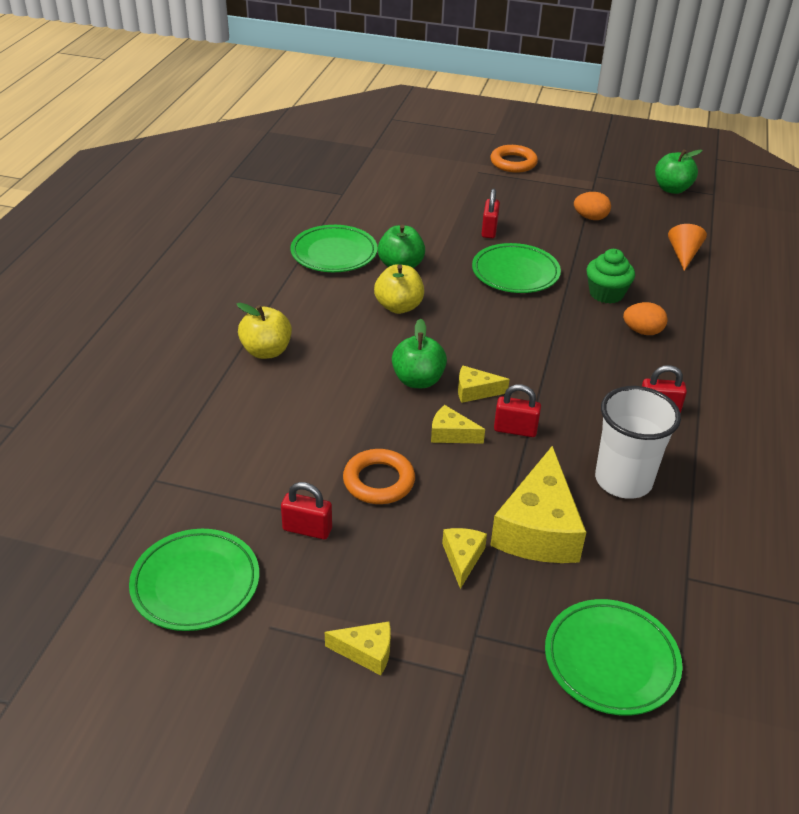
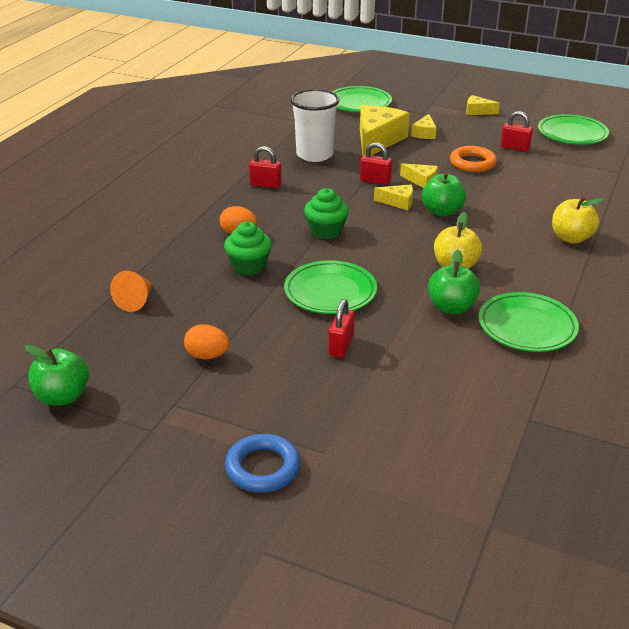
camera: 170 degrees left, 5 degrees down
(513, 163) = (262, 468): orange ring -> blue ring
(547, 341) = (326, 231): none -> green cupcake

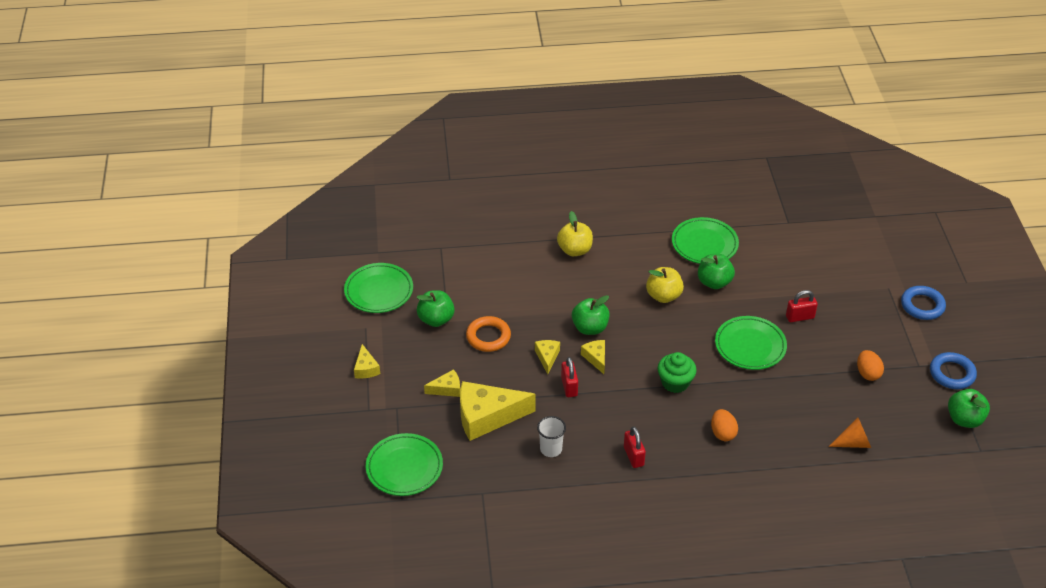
camera: 120 degrees left, 10 degrees up
(131, 426) = (952, 373): none -> blue ring
(249, 266) = (759, 403): green cupcake -> none
(314, 155) = (551, 449): white cup -> white cup, size x0.57
(515, 148) = (436, 319): red padlock -> green apple

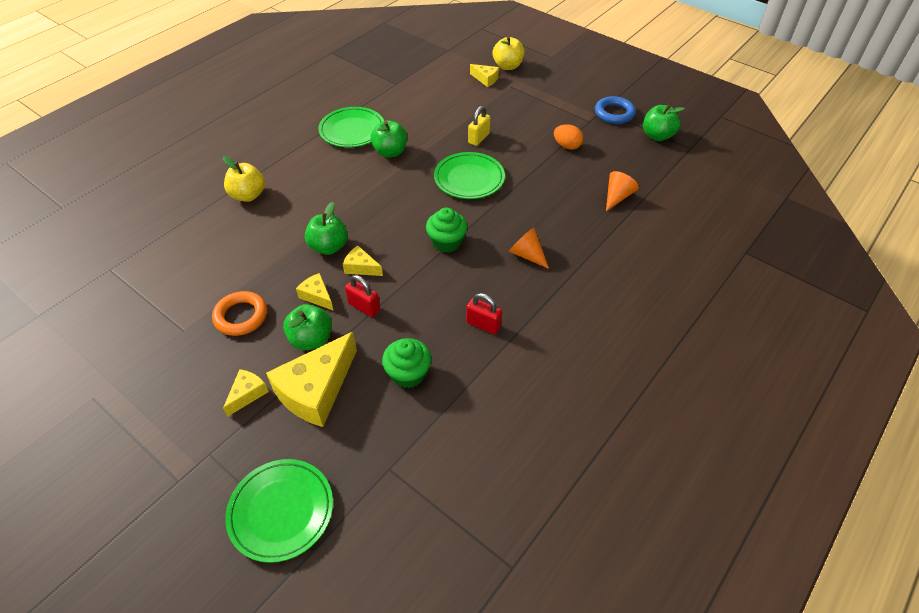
camera: 45 degrees left, 5 degrees up
(366, 368) = (133, 439): yellow cheese -> yellow cheese (485, 79)
(379, 291) = (76, 351): green plate -> none
(436, 319) = (169, 336): green apple -> green apple (311, 339)
(551, 449) = (408, 373): white cup -> green cupcake
(663, 296) = (362, 184): yellow apple -> yellow apple (507, 66)
(722, 433) = (527, 255): orange egg -> orange cone
(800, 317) = (479, 138): red padlock -> yellow padlock
(922, 305) = (544, 85): blue ring -> none

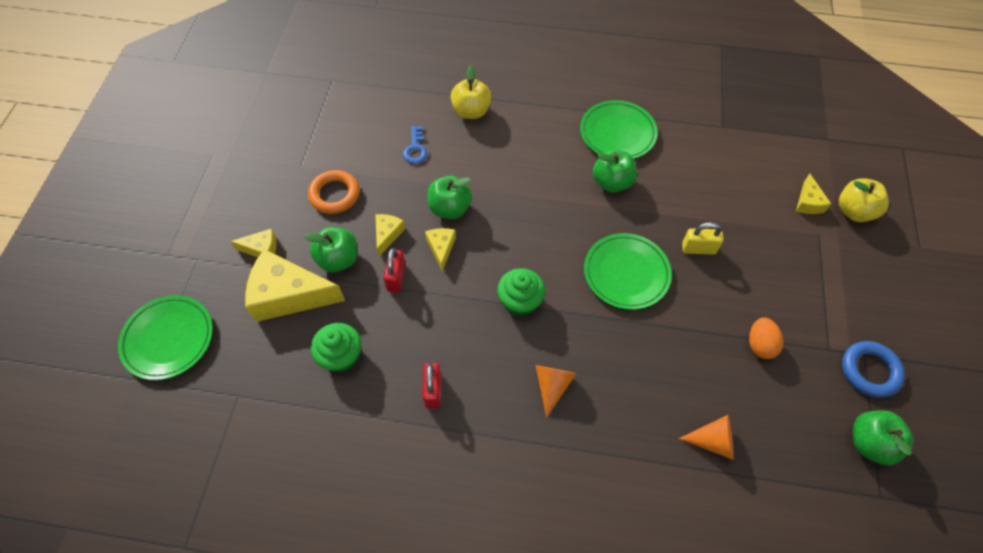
camera: 60 degrees right, 10 degrees up
(249, 243) = (415, 149): none -> blue key

